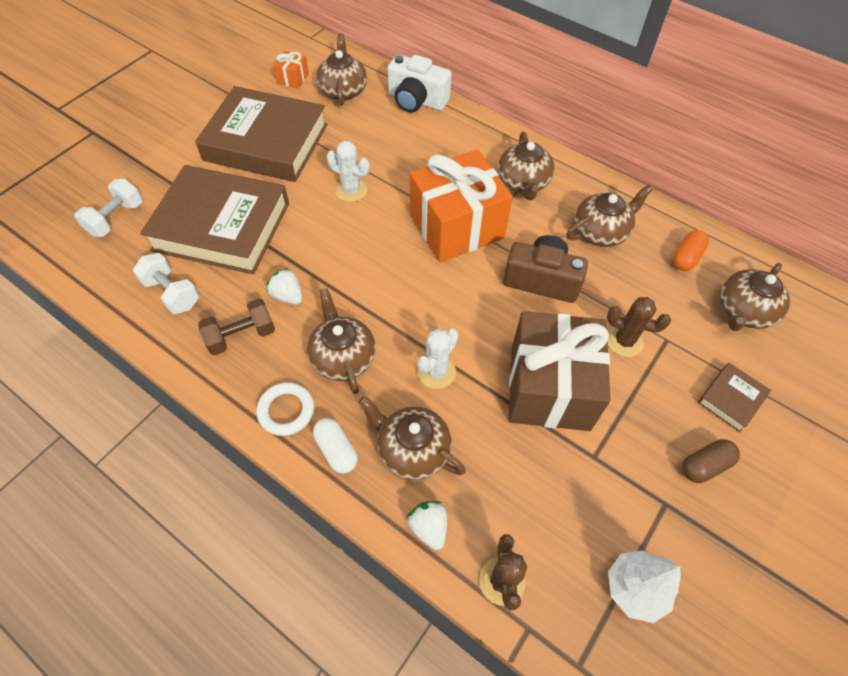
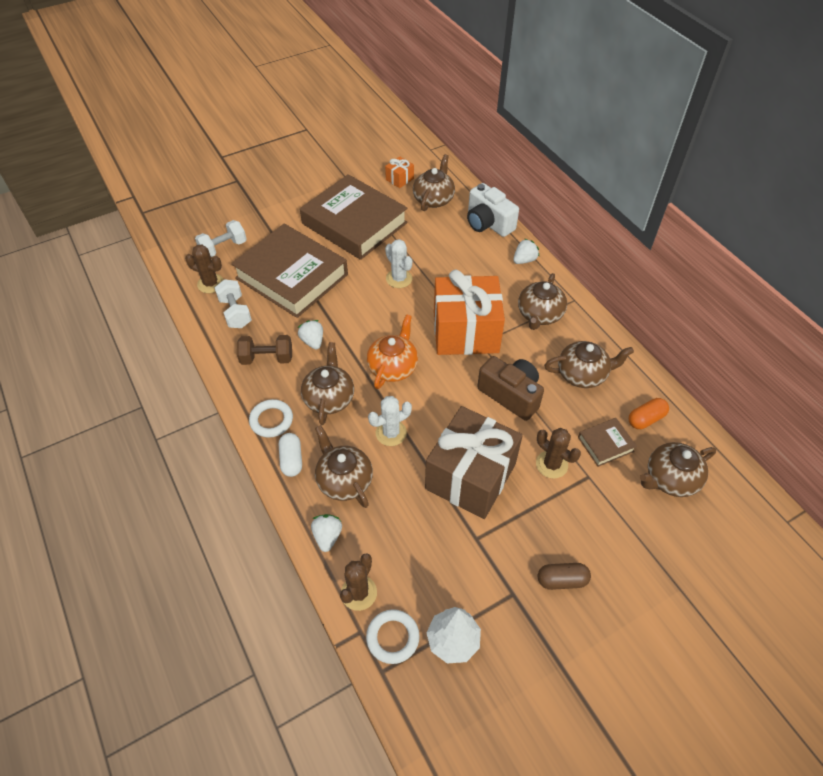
camera: 25 degrees right, 5 degrees down
(121, 268) = (210, 284): none -> brown cactus
(398, 293) = (393, 367): none -> orange teapot
(476, 129) = (524, 260): none -> white strawberry
(568, 617) = (392, 637): none -> white ring
(731, 399) = (615, 541): brown book -> brown book (605, 444)

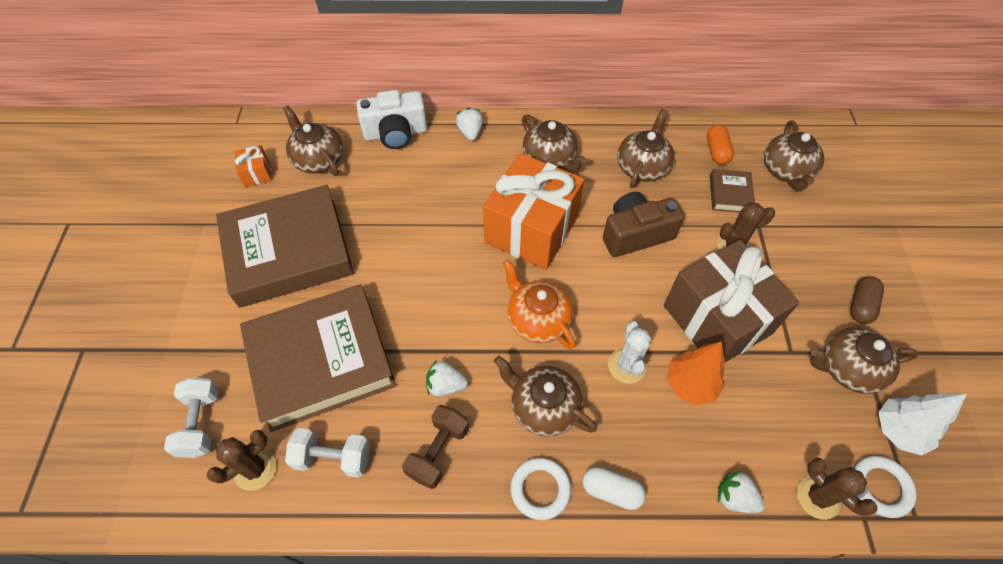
camera: 60 degrees left, 5 degrees up
(344, 480) = (667, 444): brown teapot -> brown teapot (847, 368)
(399, 279) = (412, 251): white cactus -> none
(401, 478) = (690, 384): none -> orange tree

